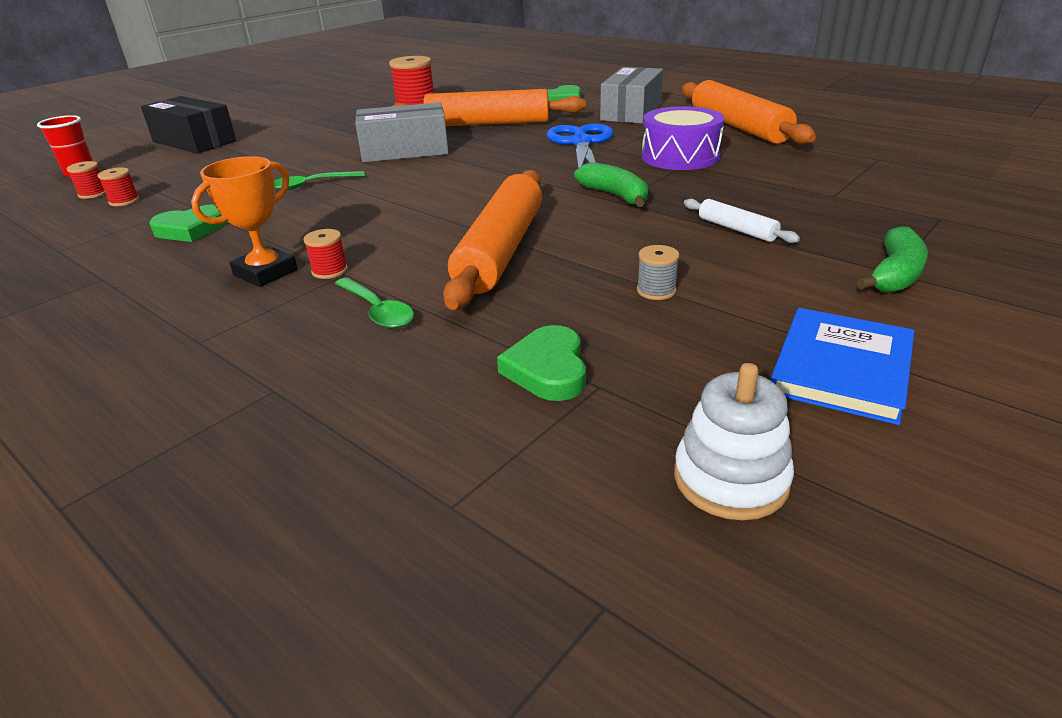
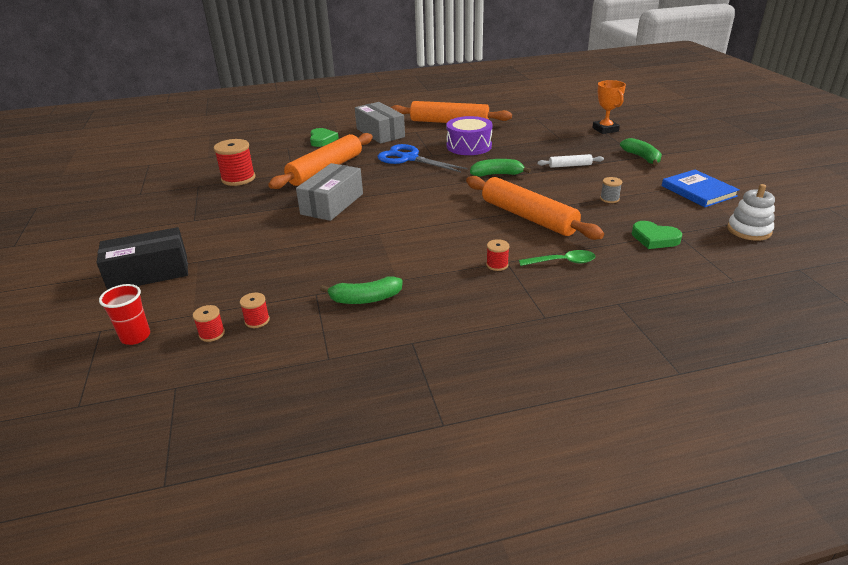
camera: 55 degrees left, 0 degrees up
(191, 229) = (365, 299): green heart -> green banana
(265, 273) = (475, 284): orange trophy -> orange trophy (605, 129)
(311, 185) = (346, 245): green spoon -> none

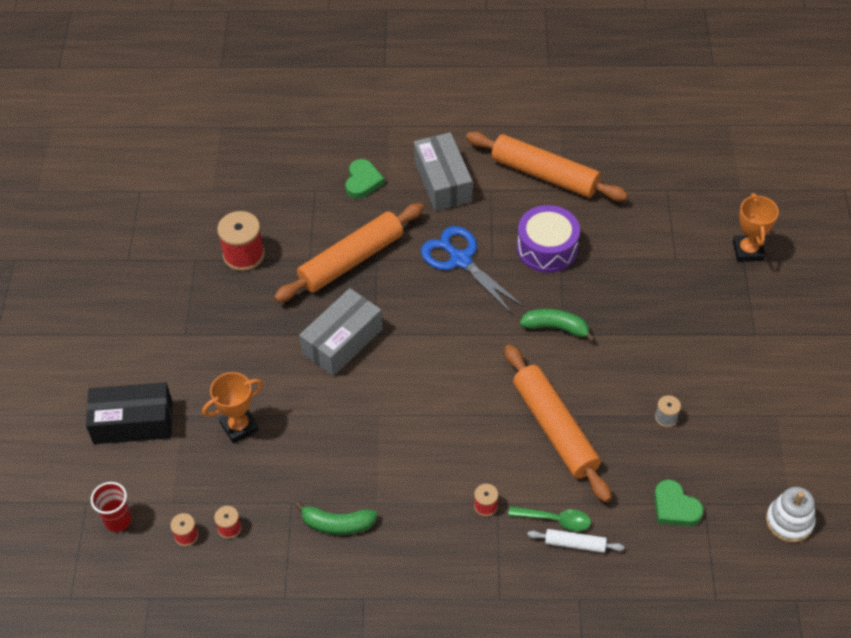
camera: 15 degrees right, 20 degrees up
(253, 259) = (239, 427): none -> orange trophy
(570, 165) = (655, 331): white rolling pin -> white rolling pin (575, 544)
(642, 158) = (757, 336): green banana -> none
(698, 191) = (781, 430): blue book -> none

